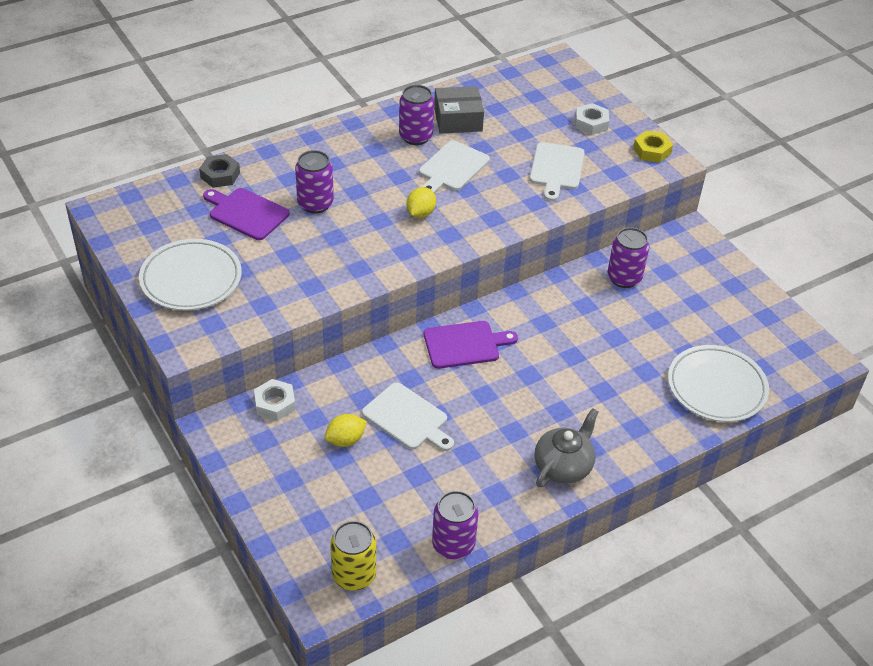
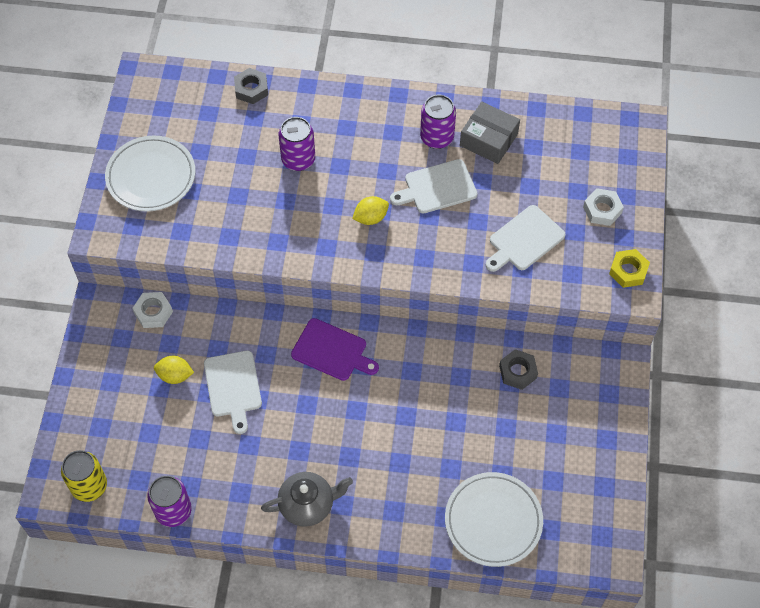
camera: 40 degrees right, 15 degrees up
(246, 213) = (240, 138): purple cutting board -> none
(624, 278) = (517, 372): purple can -> grey nut

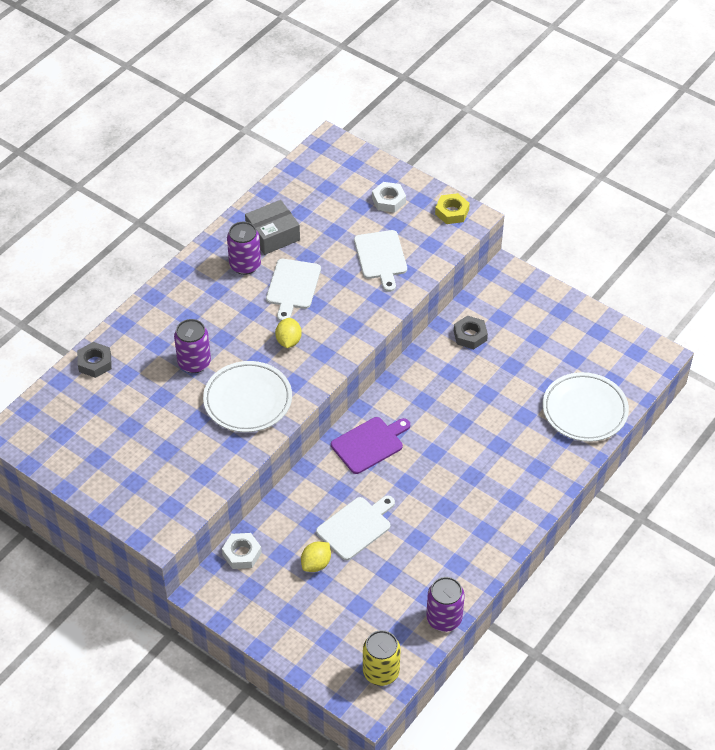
camera: 60 degrees left, 10 degrees down
(151, 176) = (129, 472): white plate -> white plate (248, 400)
(233, 387) = (356, 527): white cutting board -> white cutting board turned 60 degrees counterclockwise
(307, 504) = (497, 522): grey teapot -> none

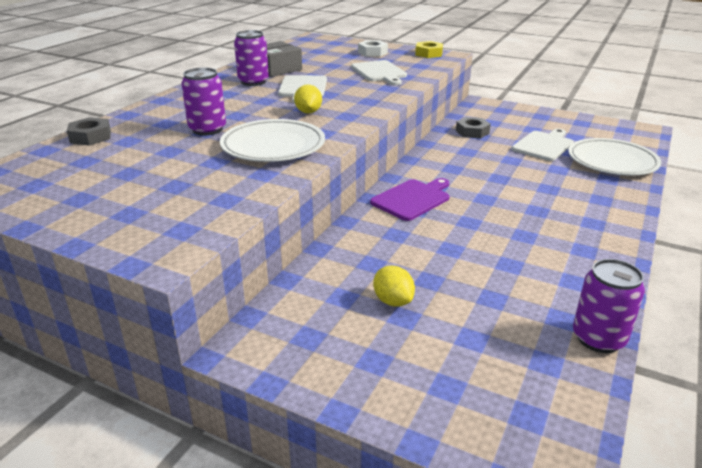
camera: 10 degrees left, 20 degrees down
(242, 554) = (288, 302): white nut -> none
(316, 564) = (393, 301): yellow lemon -> yellow lemon turned 60 degrees counterclockwise
(356, 527) = (429, 262): white cutting board -> white cutting board (544, 145)
(381, 672) = (551, 419): yellow can -> none

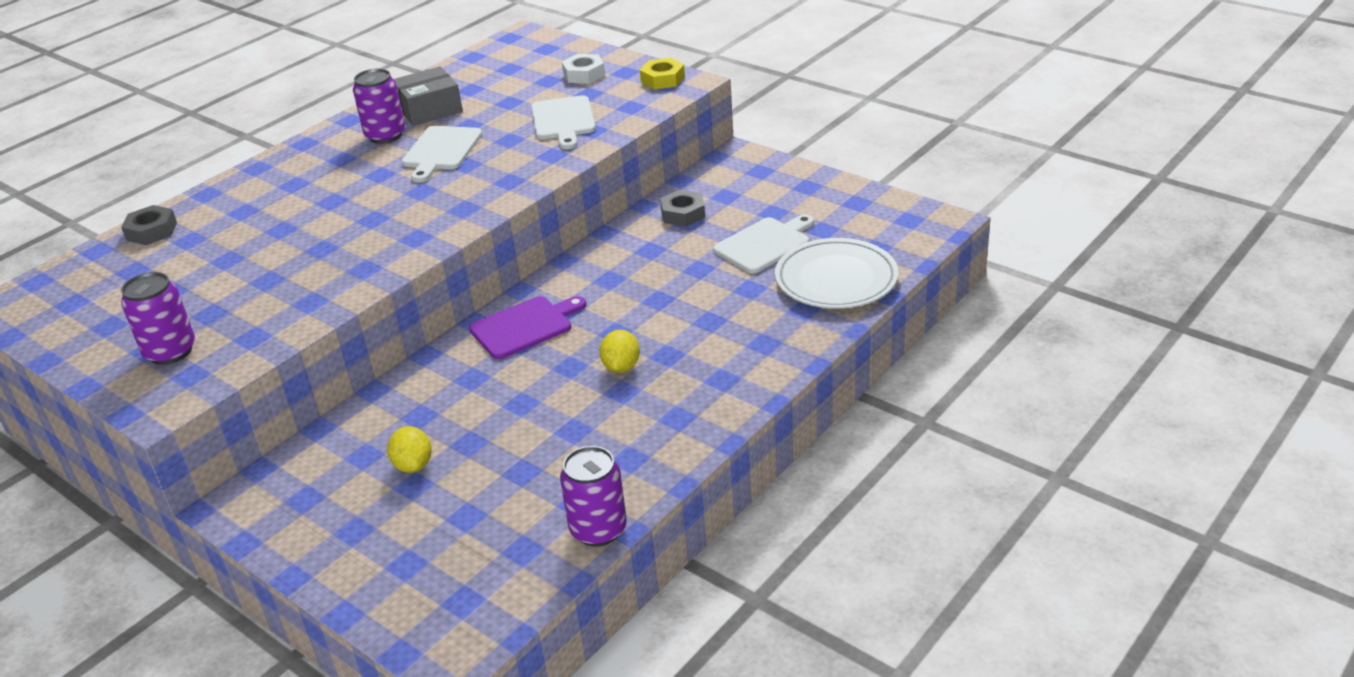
camera: 15 degrees right, 5 degrees up
(207, 129) = (285, 225): purple can -> purple can (170, 352)
(273, 146) = (345, 258): white plate -> none
(308, 112) = (420, 199): yellow lemon -> yellow lemon (621, 366)

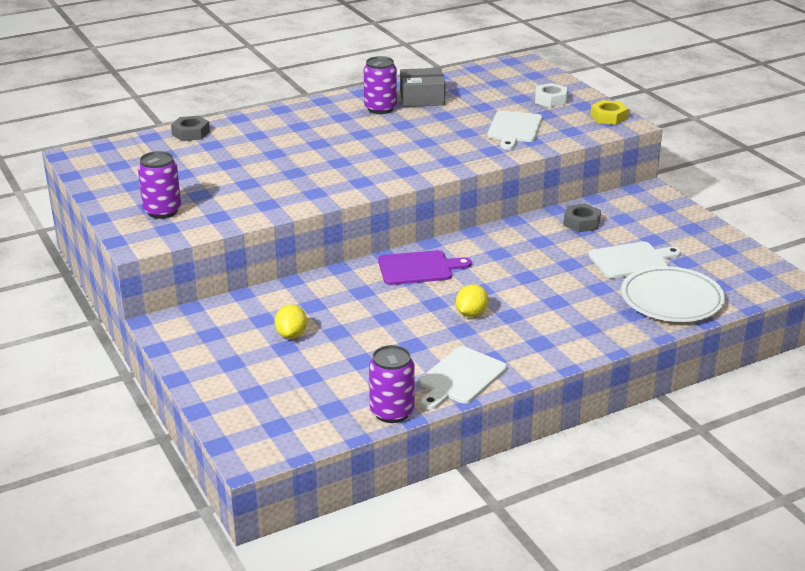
camera: 20 degrees right, 5 degrees down
(441, 151) = (413, 128): white cutting board -> white cutting board (460, 378)

